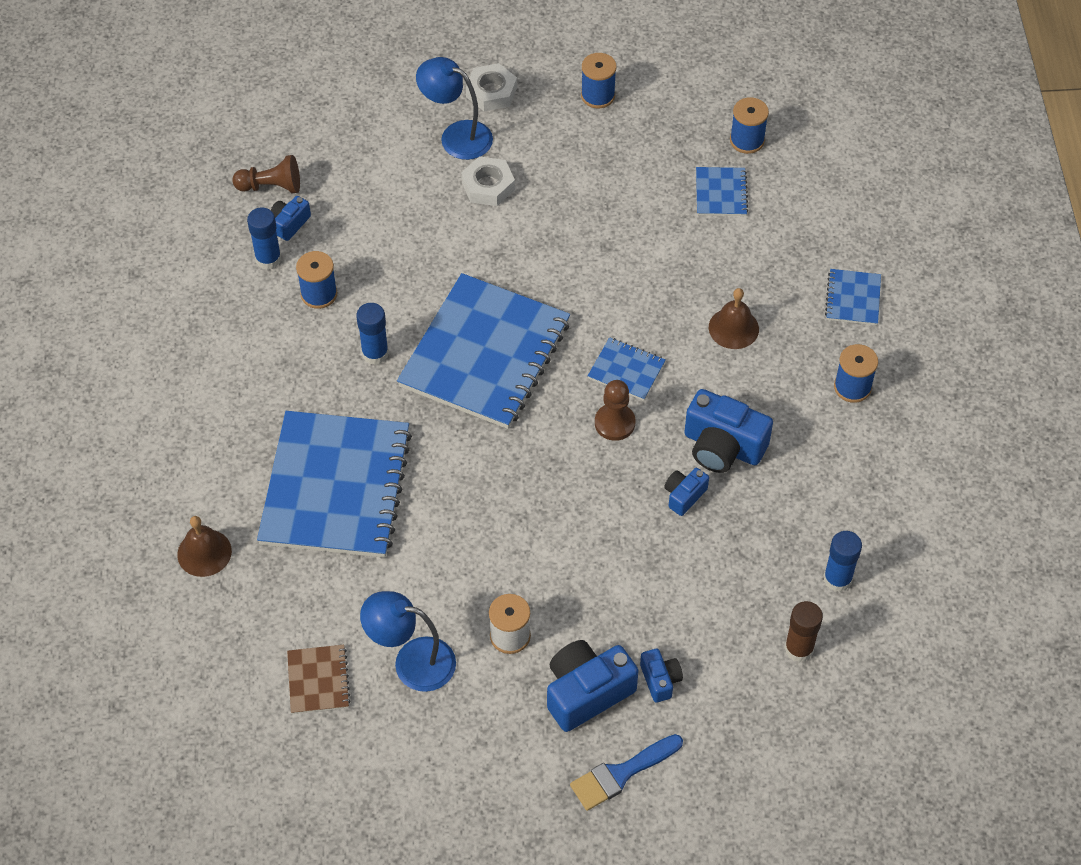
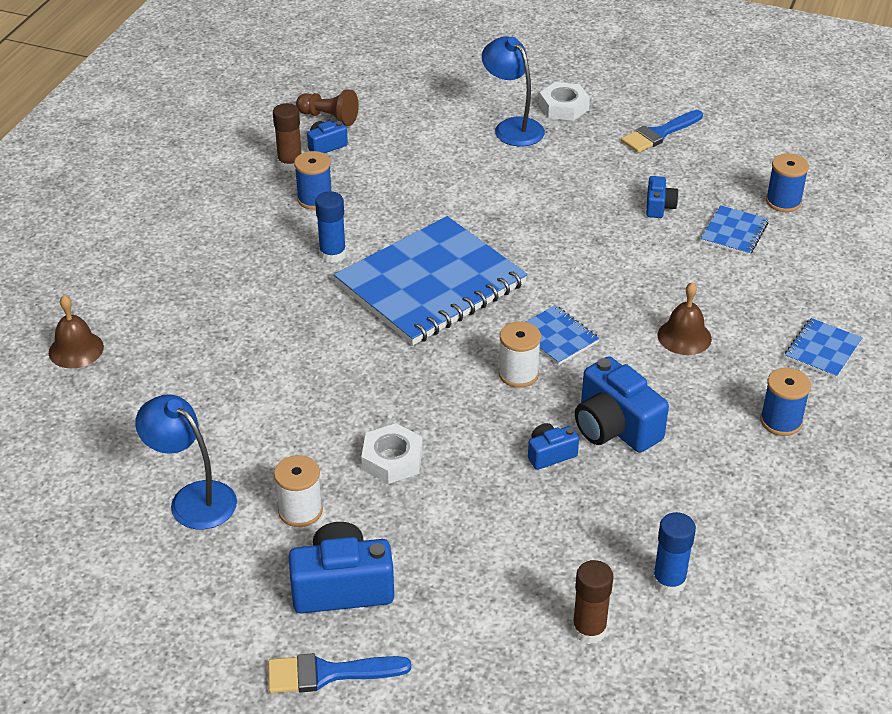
camera: 25 degrees right, 15 degrees down
(268, 259) = (290, 164): blue glue stick -> brown glue stick
(318, 680) = (97, 482): brown notebook -> none
(336, 487) = (226, 339): blue notebook -> none
(488, 186) = (517, 168): white nut -> white nut (392, 459)
(598, 96) = (659, 134): blue spool -> blue brush
(614, 423) = (518, 374): brown pawn -> white spool
(660, 680) = (424, 604): blue camera -> blue camera (659, 207)

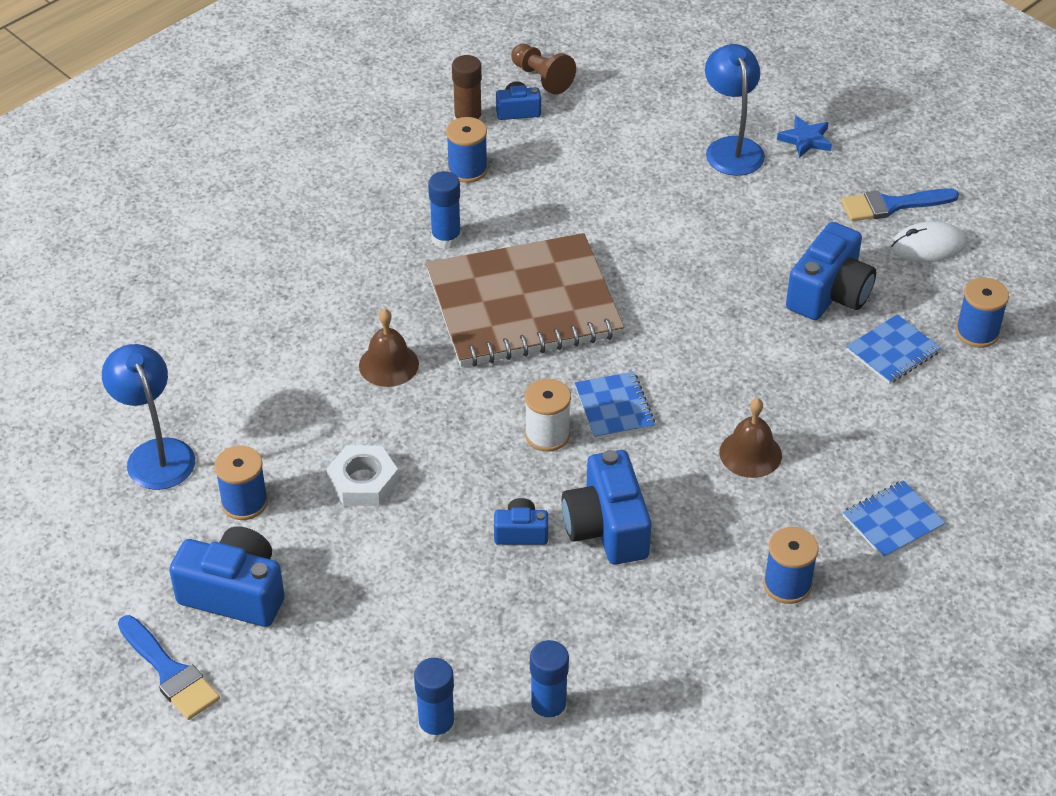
camera: 25 degrees right, 5 degrees up
(76, 349) = (141, 262): brown bell -> brown bell (388, 364)
(300, 511) = (244, 502): white spool -> blue spool
(328, 673) = (170, 672): blue brush -> blue brush turned 150 degrees counterclockwise
(431, 284) = (523, 305): blue notebook -> brown notebook
(563, 107) = (805, 139): white nut -> blue star
(589, 630) = (436, 727): brown glue stick -> blue glue stick
(659, 207) = (829, 293): blue camera -> blue camera, size x1.89
(705, 154) = (928, 246): none -> white mouse

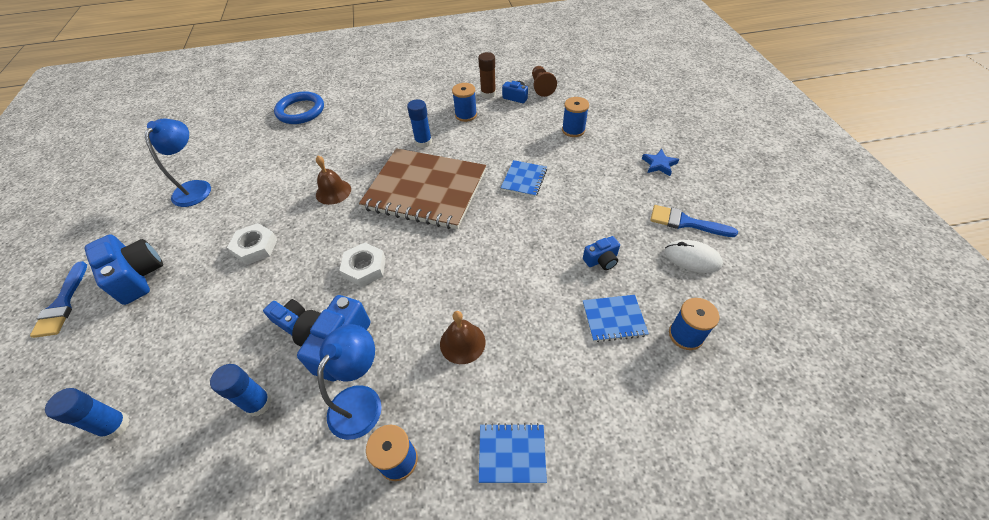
camera: 35 degrees right, 5 degrees up
(176, 269) = (300, 111): none -> blue ring
(244, 502) = (198, 230): blue spool -> blue spool (573, 130)
(547, 435) = (364, 268): white spool -> white nut
(548, 709) = (176, 458): blue glue stick -> blue glue stick (258, 403)
(614, 407) = (414, 270): blue notebook -> blue notebook (524, 179)
(731, 148) = (611, 153): blue lamp -> blue lamp (361, 400)
(829, 293) = (601, 260): blue camera -> blue camera, size x0.53

